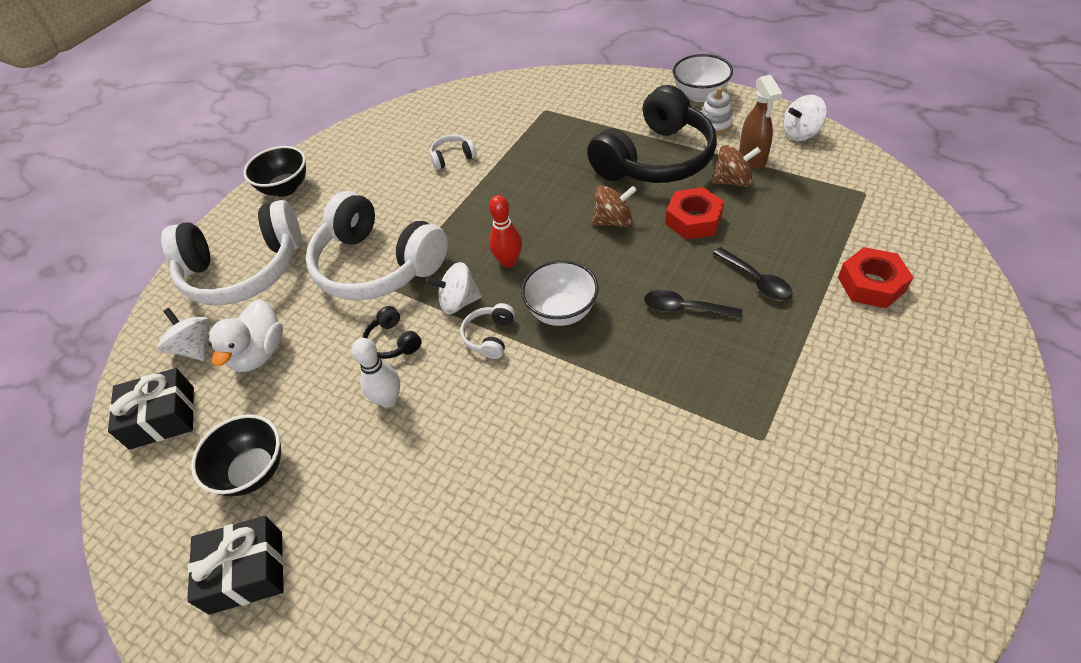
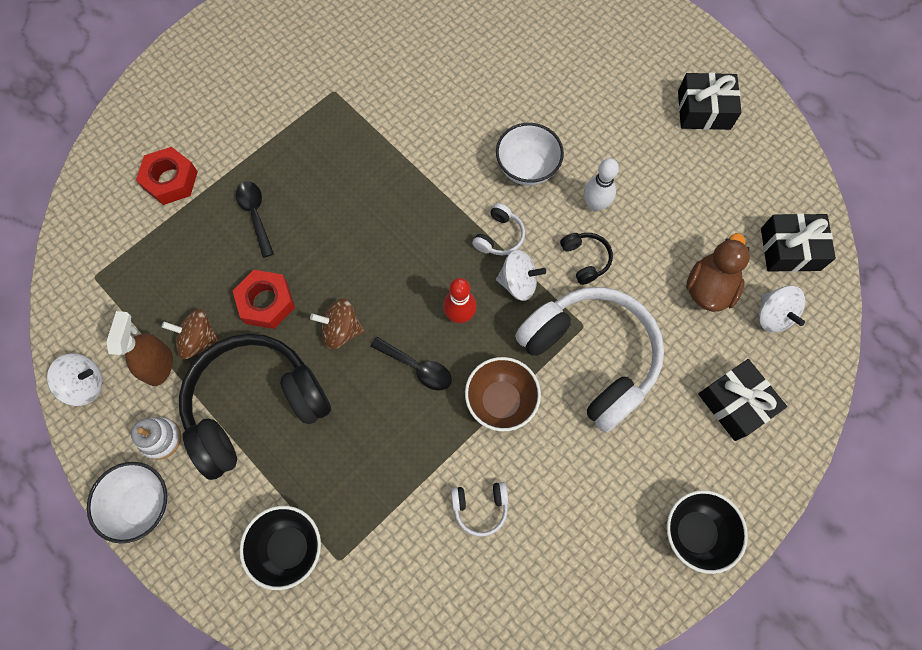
camera: 170 degrees left, 20 degrees up
(244, 270) = (735, 403): white headphones -> black gift
(253, 471) = (705, 178): black bowl -> black bowl (288, 548)
(259, 353) = (709, 288): white duck -> brown duck
(453, 216) = (500, 401): none -> brown bowl
(562, 311) = (430, 240): white bowl -> white bowl (526, 168)
(684, 308) = (328, 208): black spoon -> black spoon (417, 367)

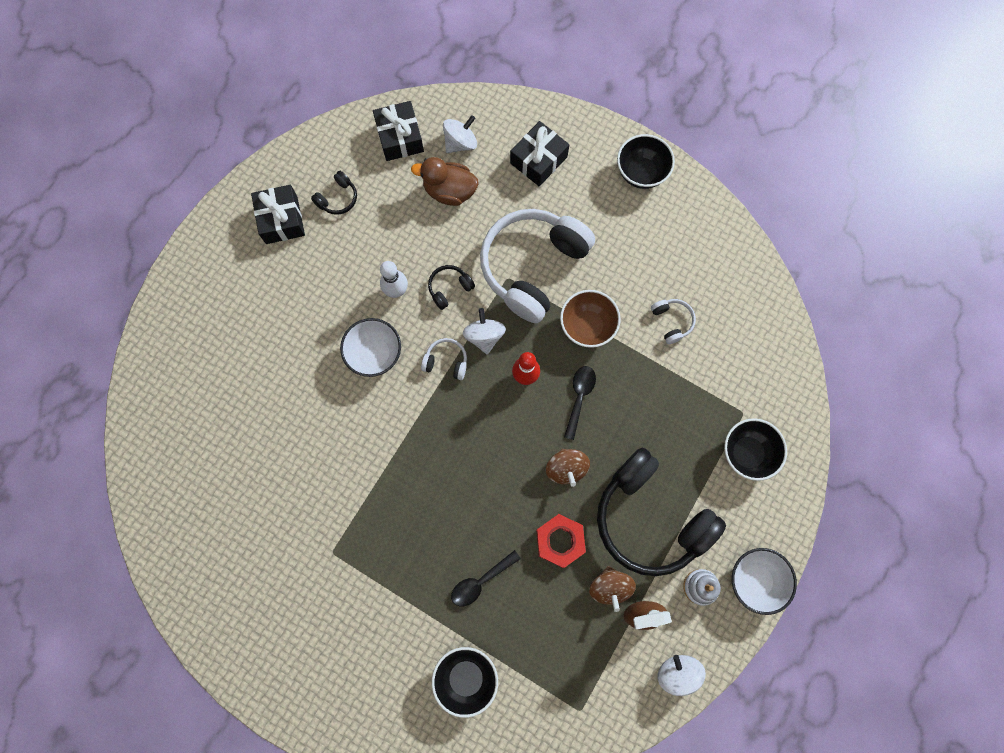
camera: 105 degrees left, 5 degrees up
(170, 180) = (466, 677): red nut -> black bowl
(720, 169) = (338, 198): none -> black headphones

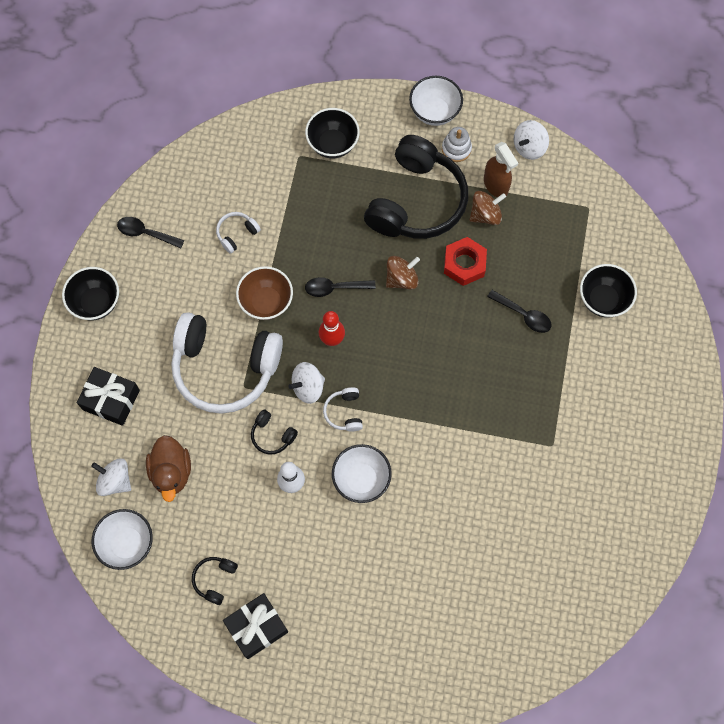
camera: 110 degrees left, 5 degrees down
(338, 198) = (215, 579): black headphones -> black headphones turned 90 degrees counterclockwise
(400, 137) = (127, 543): black gift -> white bowl
(700, 237) = (145, 233): none -> black spoon

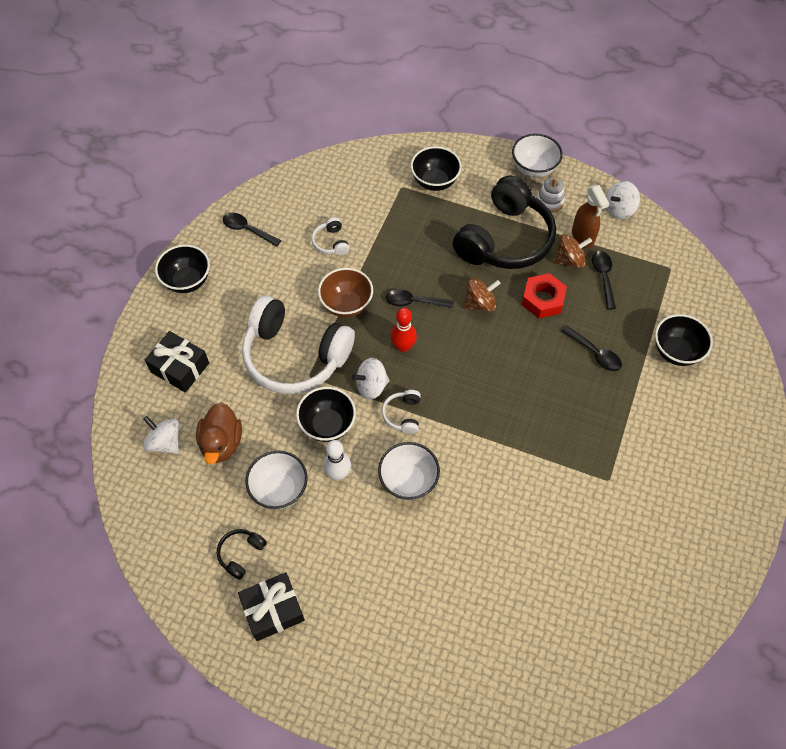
camera: 10 degrees right, 10 degrees down
(127, 543) = (162, 503): white bowl -> white bowl (279, 489)
(236, 234) = (331, 242): white headphones -> white headphones turned 75 degrees counterclockwise
(272, 435) = (327, 425): black headphones -> black bowl
(522, 229) = (603, 277): none -> black spoon

